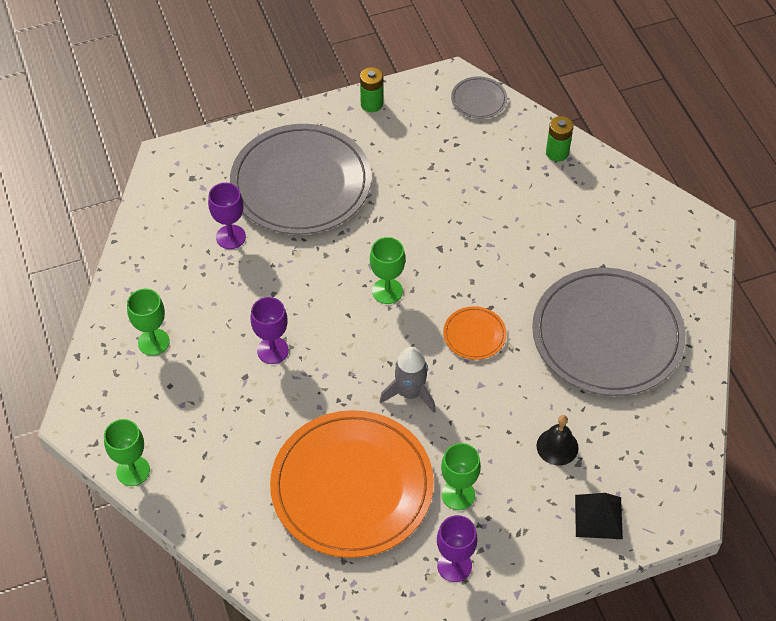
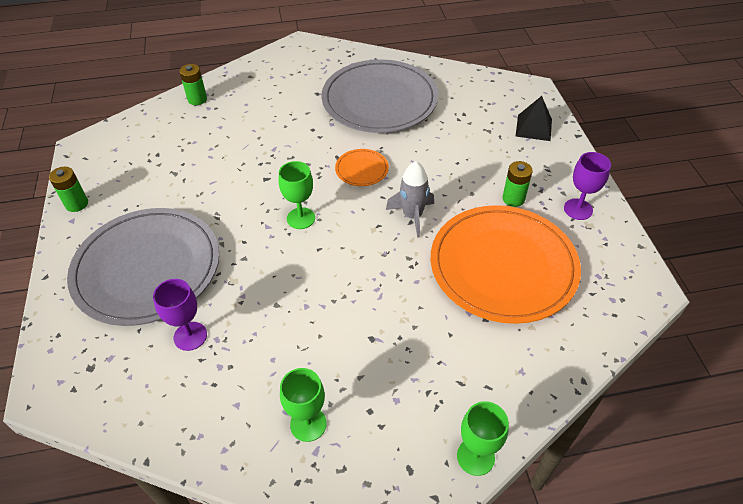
camera: 80 degrees left, 5 degrees down
(272, 350) = (345, 312): purple goblet -> none
(458, 494) = (513, 199): green goblet -> green battery
(479, 99) = (115, 134): grey plate -> none
(557, 446) = (473, 139): black bell -> none

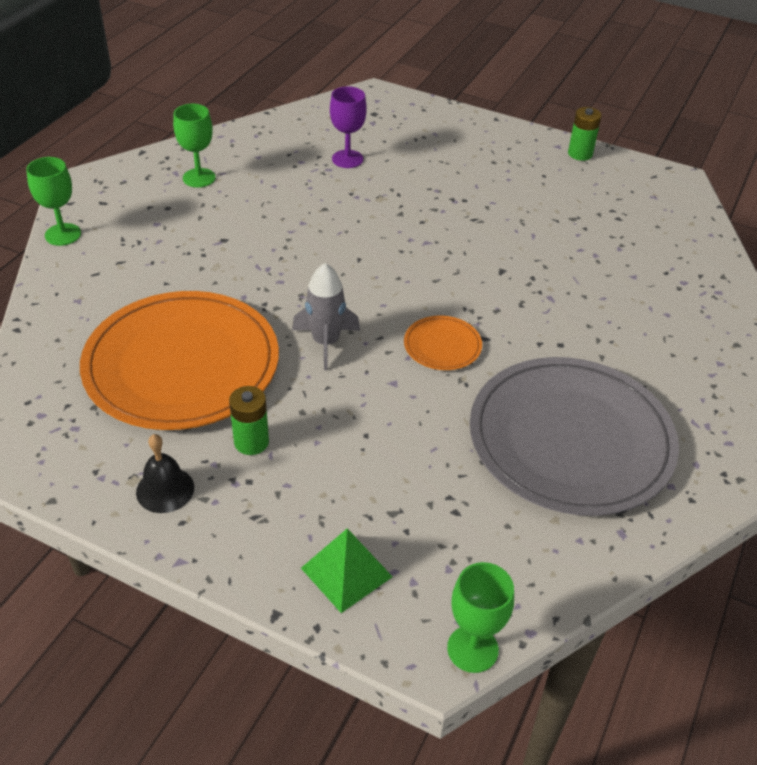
camera: 125 degrees right, 5 degrees down
(147, 268) = (449, 163): grey plate -> none
(197, 99) = (711, 280): green battery -> none
(301, 218) = (413, 266): green goblet -> green goblet (472, 649)
(534, 127) = (346, 572): black pyramid -> green pyramid
(578, 209) = (165, 489): purple goblet -> black bell

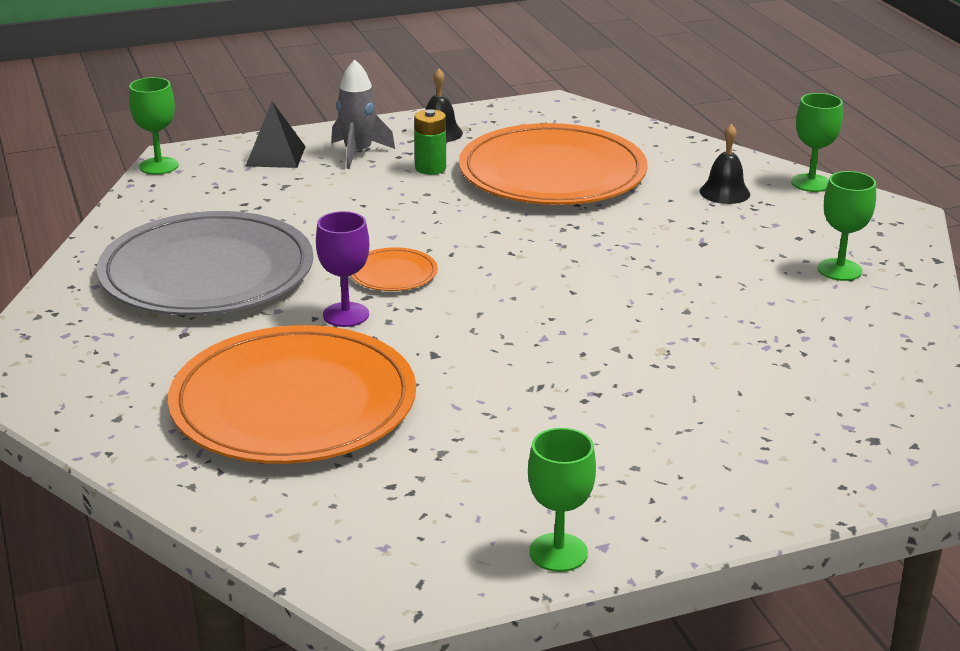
camera: 135 degrees right, 15 degrees down
(124, 264) = (724, 192): none -> black bell
(326, 342) = (484, 230): grey rocket -> grey rocket (358, 153)
(346, 572) = (276, 156): green pyramid -> black pyramid
(347, 159) = (774, 367): purple goblet -> purple goblet (346, 315)
(580, 154) = (558, 552): green battery -> green goblet
(620, 290) = (293, 403): none -> orange plate

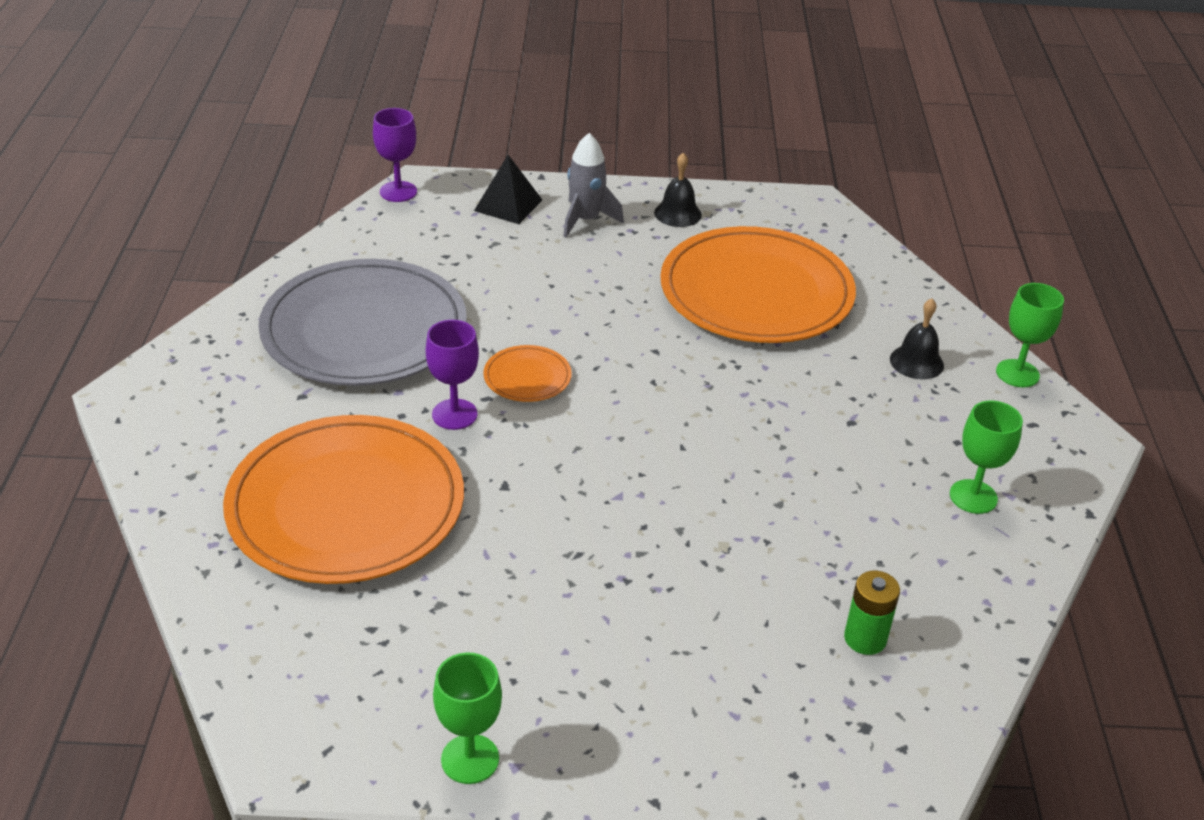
camera: 20 degrees right, 10 degrees up
(159, 166) = (398, 192): green goblet -> purple goblet
(430, 168) = (642, 256): green battery -> green battery (865, 638)

